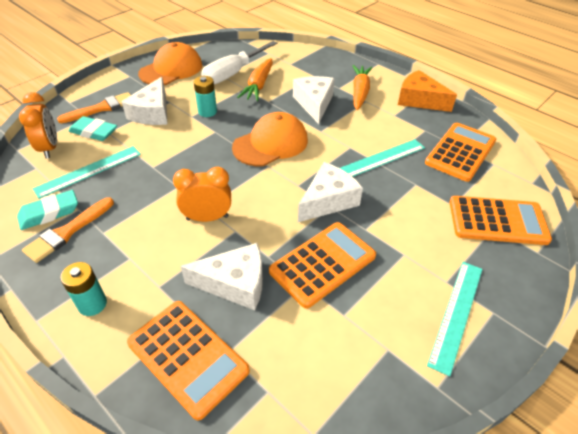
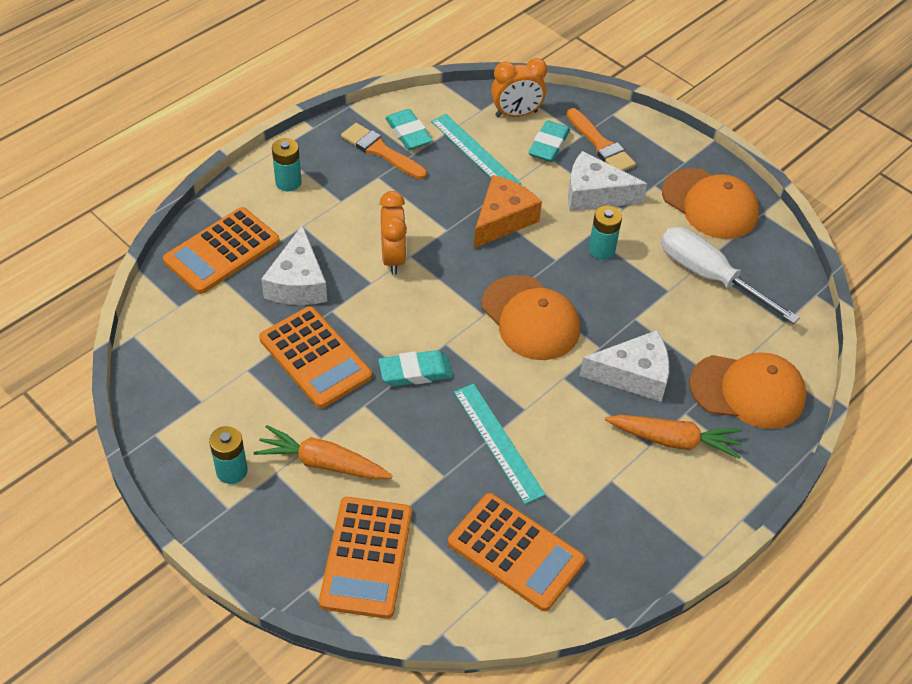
camera: 90 degrees right, 5 degrees up
(258, 85) = (677, 307): orange carrot -> orange carrot (322, 463)
(319, 67) = (748, 391): none -> orange cap
(328, 200) = (415, 372): white cheese -> turquoise eraser
(419, 100) = (659, 525): orange cheese -> orange cheese (503, 219)
(456, 314) = (232, 471): turquoise ruler -> turquoise battery

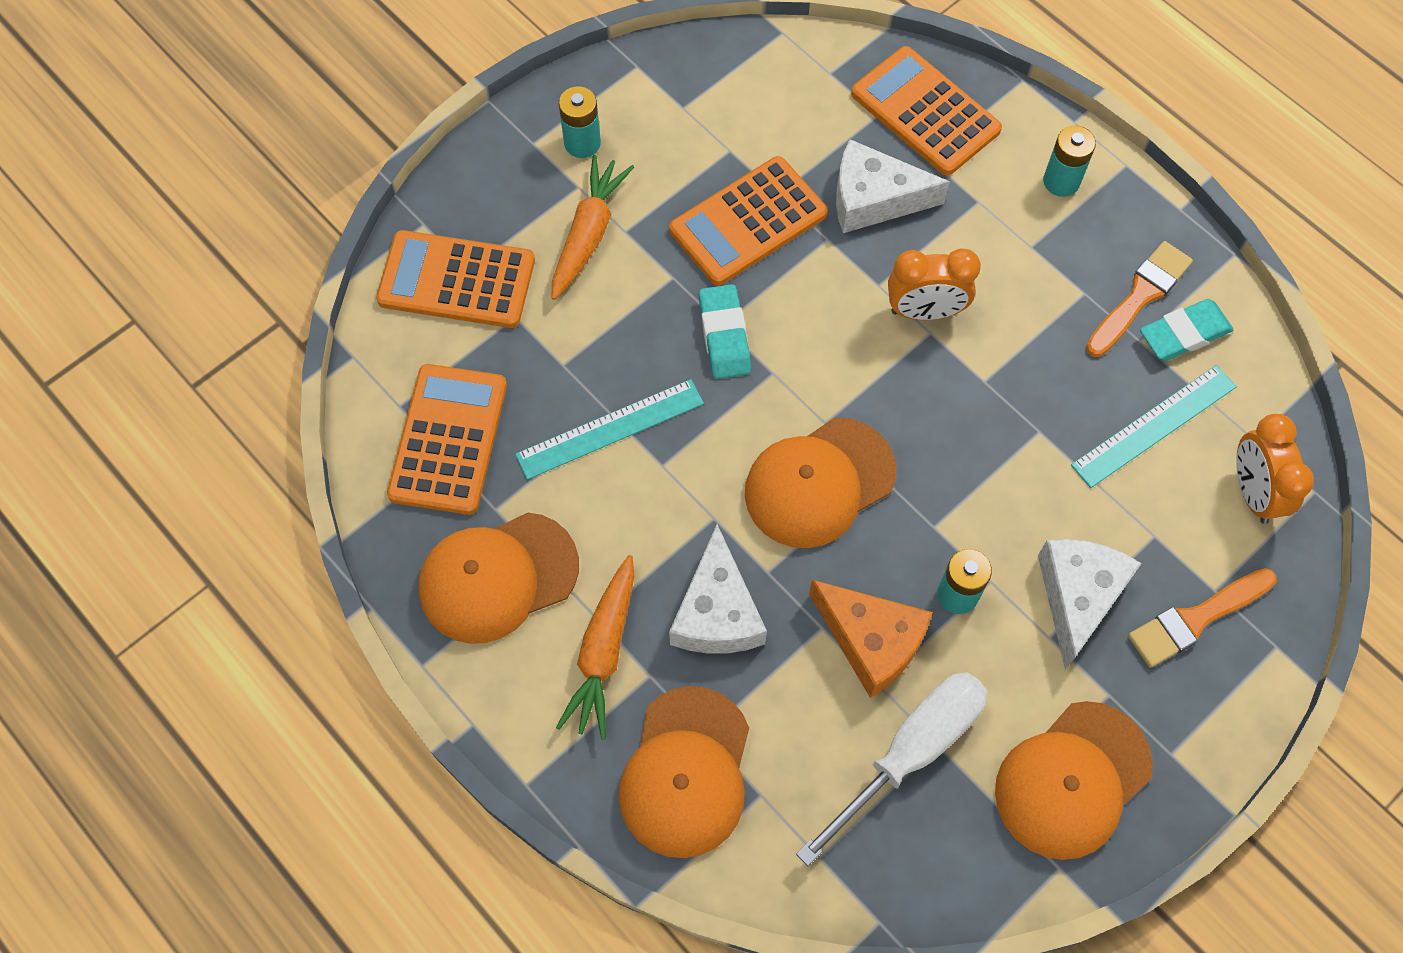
camera: 95 degrees right, 15 degrees up
(503, 219) = (1011, 458): orange cheese -> orange cheese (871, 641)
(515, 552) = (449, 439): orange calculator -> orange calculator turned 150 degrees clockwise
(549, 145) = (1184, 536): turquoise eraser -> none
(627, 510) = (498, 577): none -> orange cap

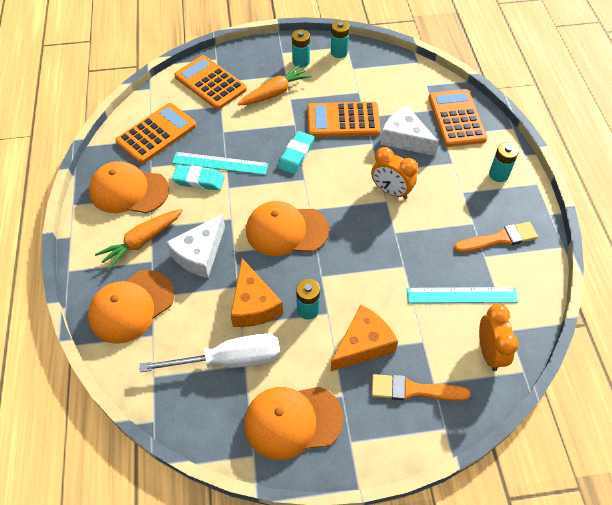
camera: 35 degrees right, 10 degrees down
(633, 86) = (339, 52): none -> turquoise battery
(1078, 596) = (363, 344): white cheese -> orange cheese
(1184, 334) = (509, 266): turquoise eraser -> turquoise eraser (199, 180)
(1253, 492) = (489, 352): orange clock -> orange clock turned 150 degrees clockwise

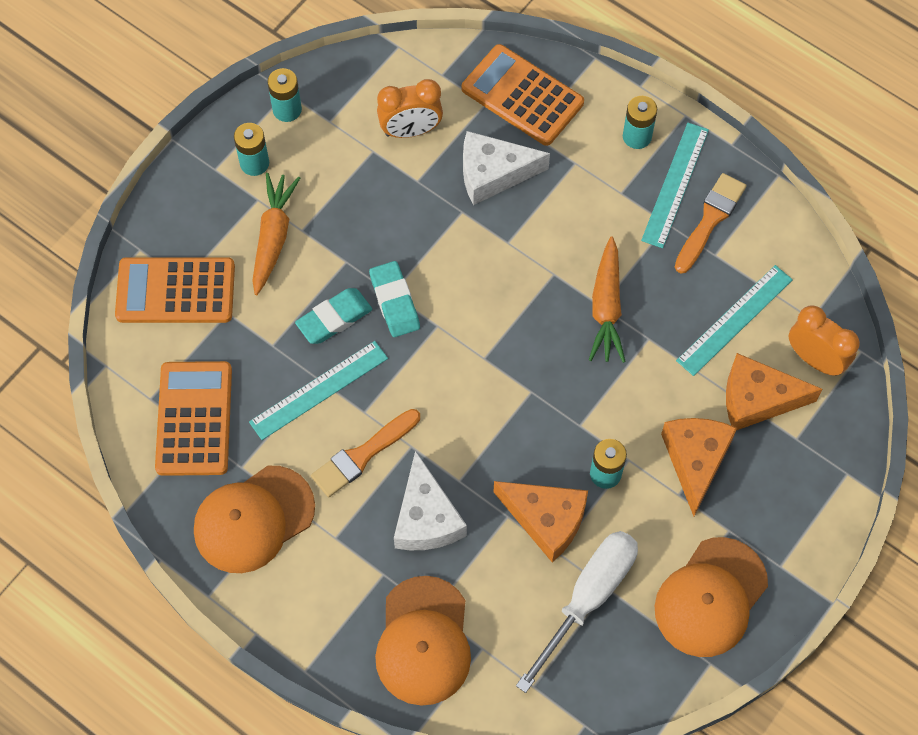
camera: 45 degrees left, 10 degrees up
(142, 241) = (345, 563): orange carrot -> orange carrot (606, 307)
(199, 180) = (320, 433): turquoise eraser -> turquoise eraser (334, 319)
(286, 230) = (487, 406): orange cap -> none
(343, 120) = (397, 207): orange calculator -> none
(391, 191) = (547, 258): orange clock -> orange clock (410, 130)
(413, 390) = (785, 462): orange brush -> orange brush (362, 455)
(432, 344) = (757, 399): none -> orange cheese
(496, 209) = (675, 184): none -> turquoise ruler

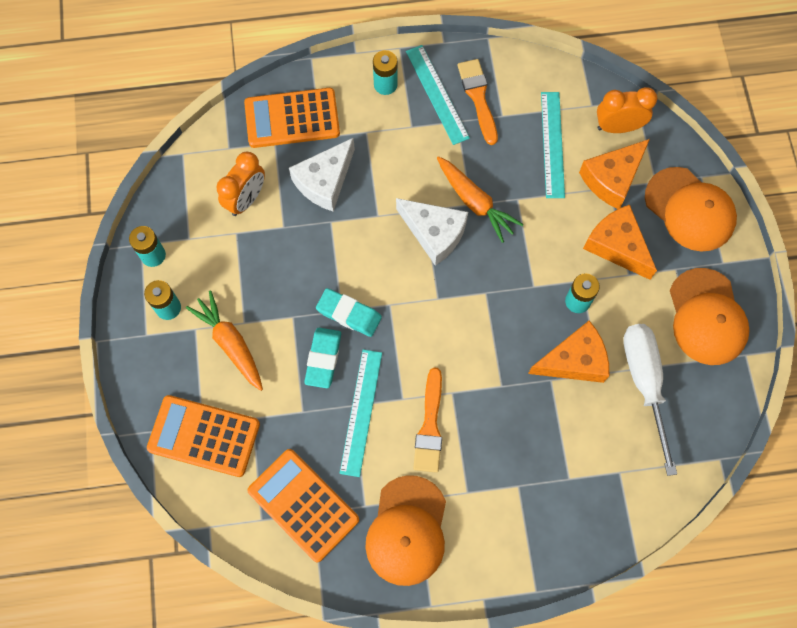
camera: 45 degrees left, 5 degrees up
(175, 291) = (204, 436): orange calculator -> orange calculator turned 60 degrees clockwise
(423, 641) = (583, 502): orange cap -> orange cap (690, 209)
(426, 518) = (506, 427): white cheese -> white cheese (434, 233)

